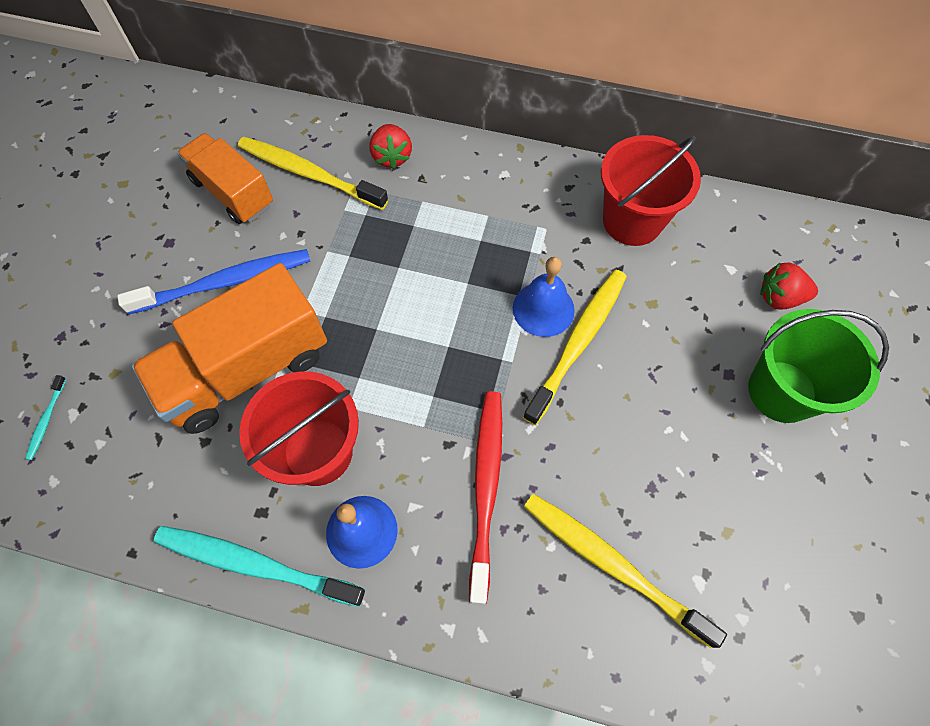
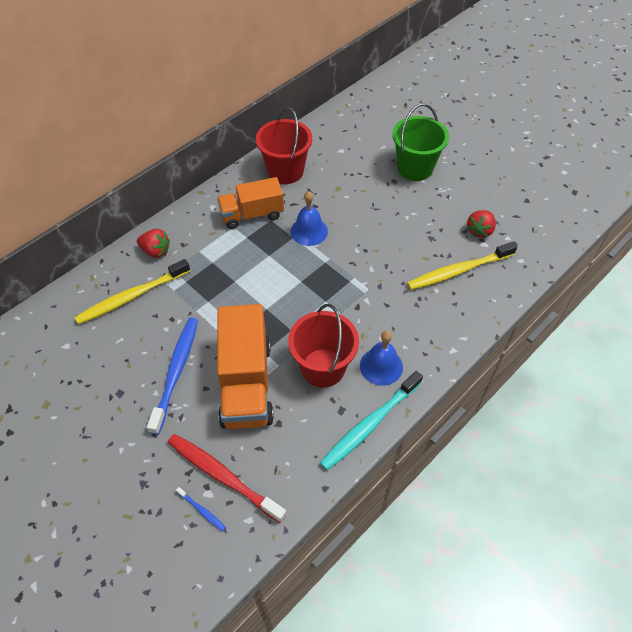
camera: 60 degrees left, 10 degrees down
(46, 420) = (202, 511): turquoise toothbrush -> blue toothbrush
(233, 192) = (111, 342): orange truck -> orange truck (252, 214)
(486, 487) = (390, 301): red toothbrush -> red toothbrush (222, 476)
(578, 342) = (338, 226): yellow toothbrush -> none
(779, 297) = (368, 142): red strawberry -> red strawberry (480, 231)

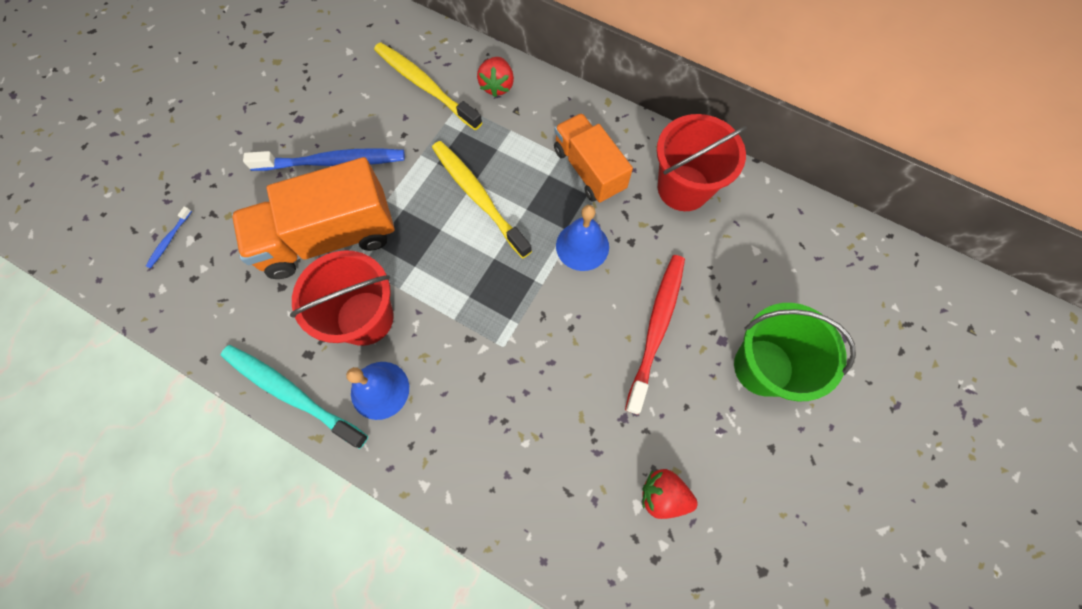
camera: 75 degrees right, 15 degrees up
(222, 476) = (210, 248): red toothbrush -> red toothbrush (656, 328)
(458, 271) = (570, 471): yellow toothbrush -> yellow toothbrush (478, 196)

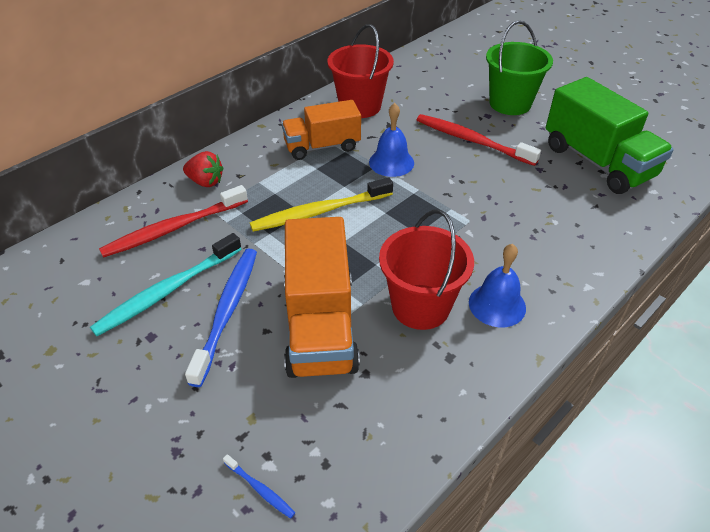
camera: 75 degrees left, 25 degrees down
(291, 393) = (490, 375): turquoise toothbrush -> turquoise toothbrush (167, 291)
(425, 85) = (173, 228): yellow toothbrush -> red toothbrush
(663, 495) = (597, 162): red strawberry -> green truck

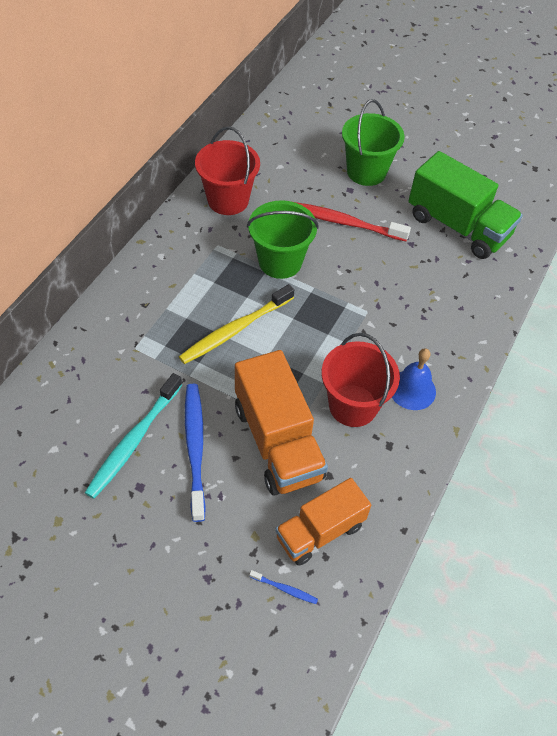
camera: 20 degrees left, 10 degrees up
(173, 228) = (108, 376): red toothbrush -> none
(205, 182) = (115, 318): red strawberry -> none
(322, 146) = (209, 255): orange truck -> orange truck (320, 531)
(391, 162) = (280, 262): blue bell -> green bucket

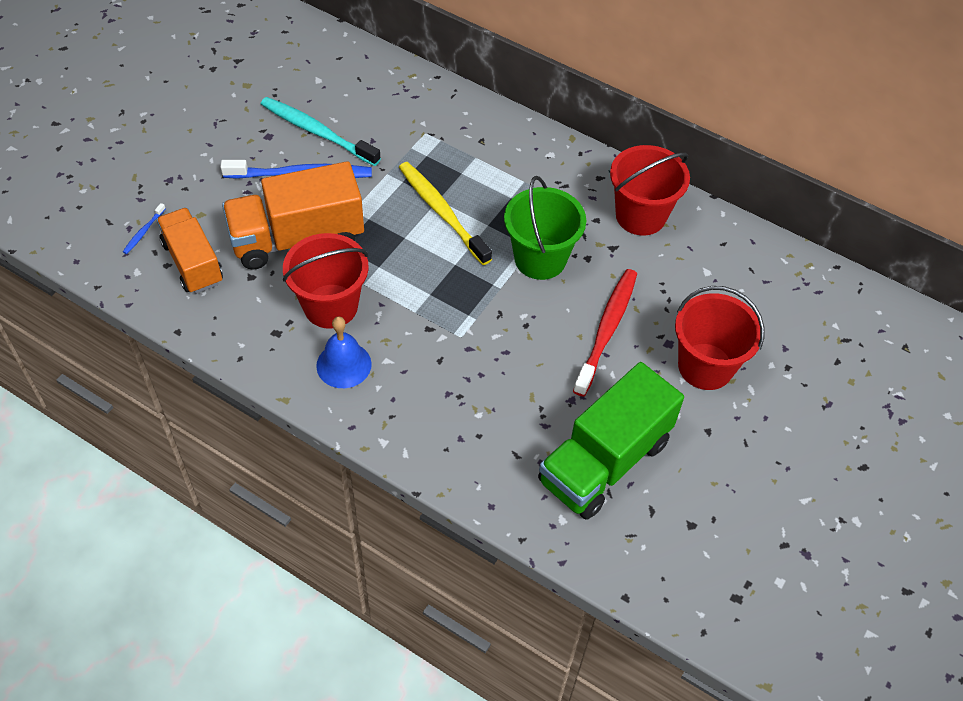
camera: 95 degrees right, 0 degrees up
(366, 172) = (705, 366): green bucket -> red bucket

